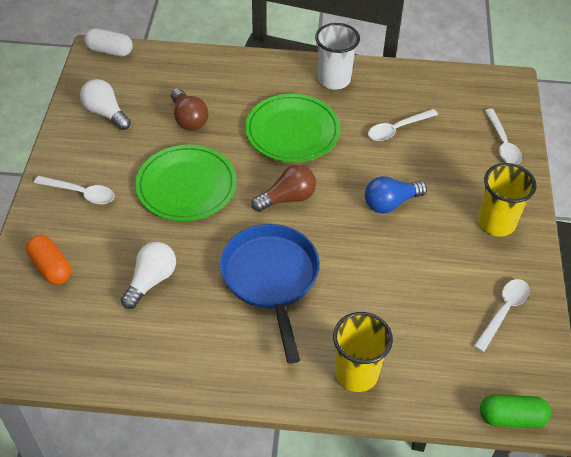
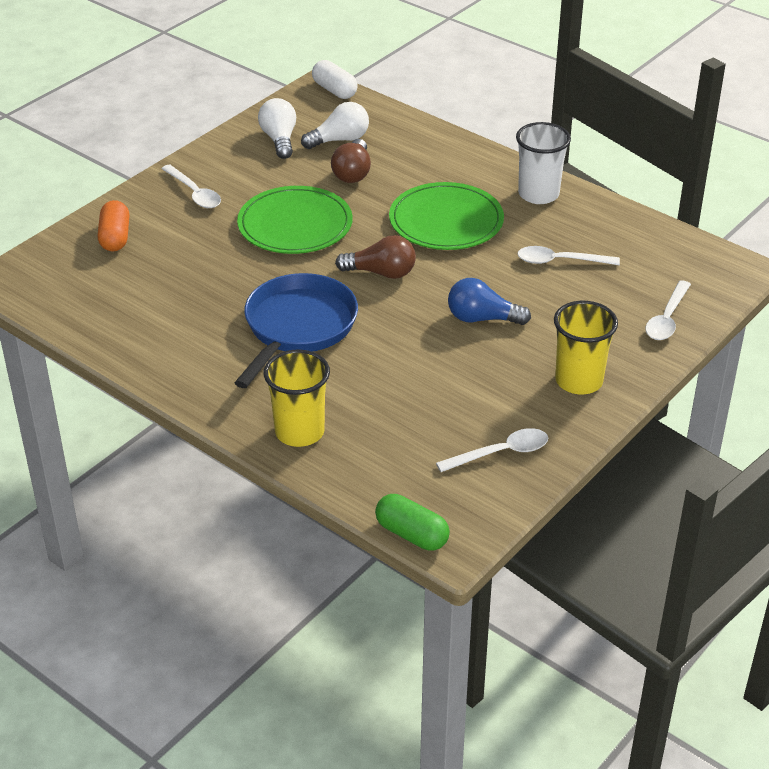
camera: 35 degrees right, 10 degrees down
(151, 281) = (189, 283): white light bulb -> white light bulb (339, 140)

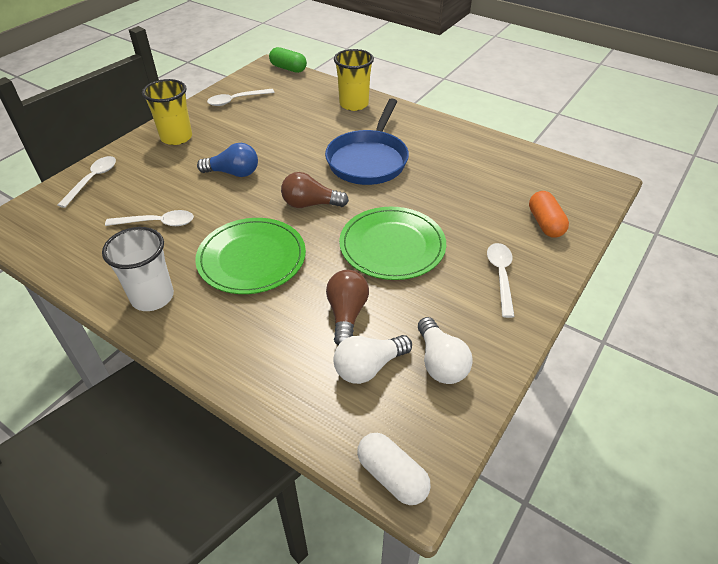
camera: 175 degrees right, 5 degrees up
(194, 193) = (501, 276): white spoon -> white spoon turned 45 degrees clockwise

